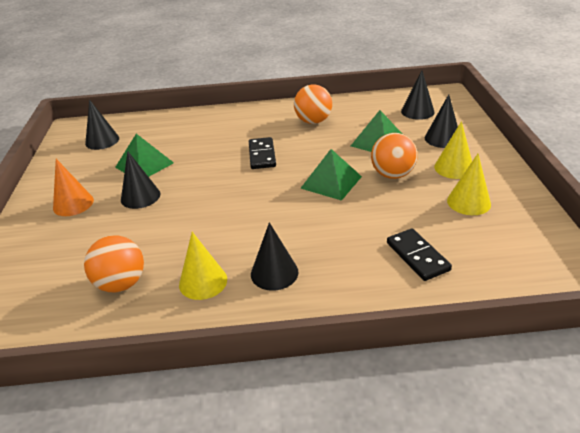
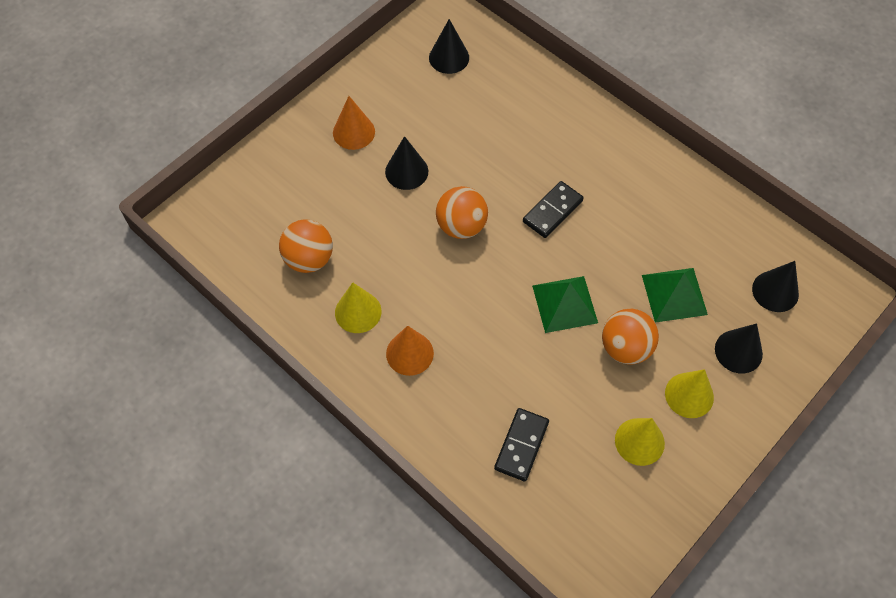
camera: 45 degrees right, 25 degrees up
(144, 165) = (448, 129): green pyramid -> none
(274, 273) = (409, 353): black cone -> orange cone
(313, 121) = (656, 206): orange ball -> orange ball (461, 226)

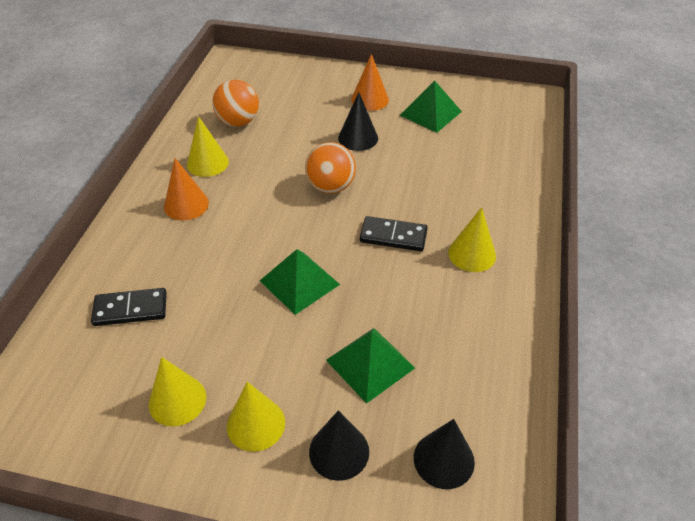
camera: 60 degrees right, 15 degrees down
(410, 96) = (430, 113): none -> green pyramid
(449, 57) = (490, 118): black cone -> none
(605, 169) = (472, 254): none -> yellow cone
(625, 348) = (280, 347): orange ball -> none

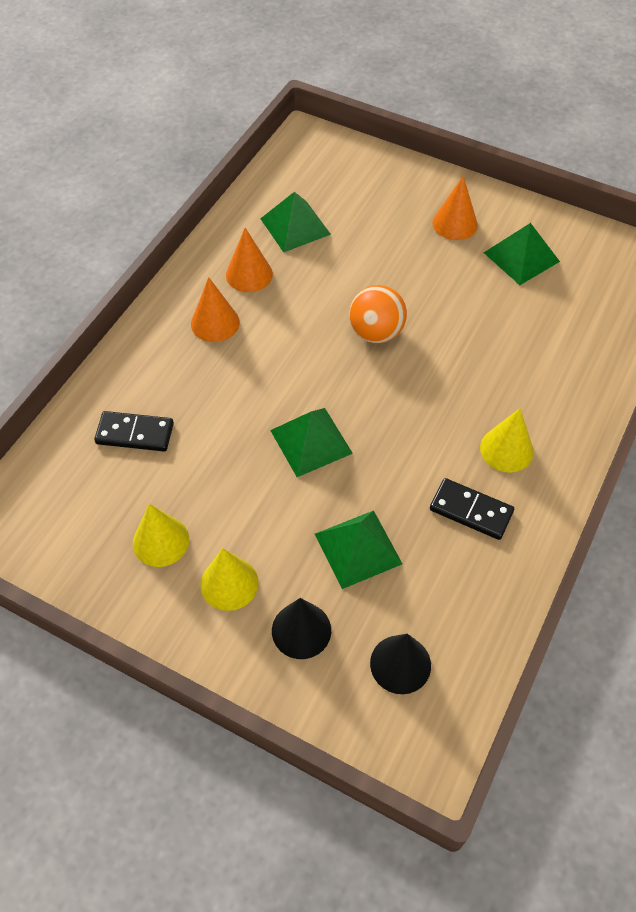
camera: 15 degrees right, 10 degrees up
(207, 163) = (249, 274): yellow cone -> orange cone
(238, 122) = (295, 226): orange ball -> green pyramid
(358, 138) = (425, 274): black cone -> none
(393, 236) = (427, 409): black domino -> black domino (471, 510)

